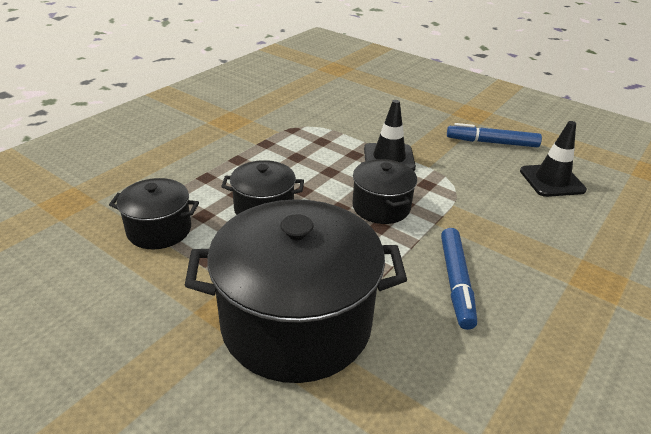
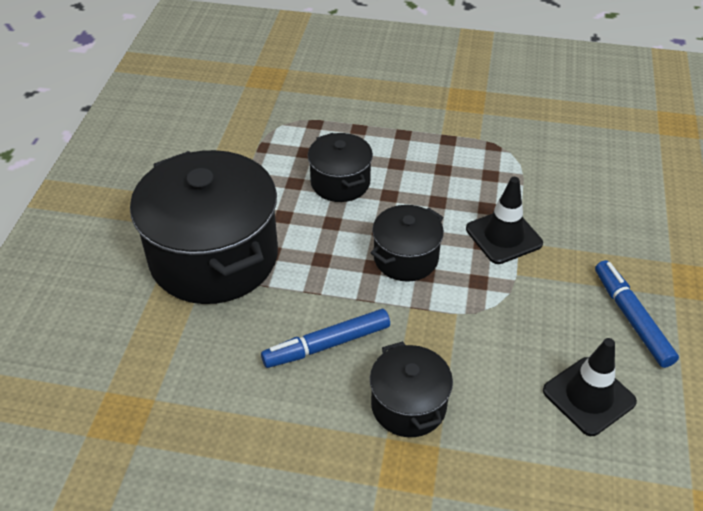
camera: 65 degrees right, 10 degrees up
(159, 230) = (269, 138): black pot -> black pot (408, 405)

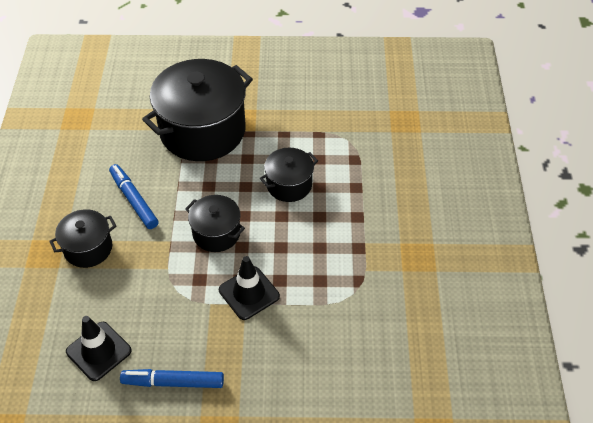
camera: 80 degrees right, 5 degrees up
(631, 318) = (173, 382): blue marker -> blue marker turned 150 degrees counterclockwise

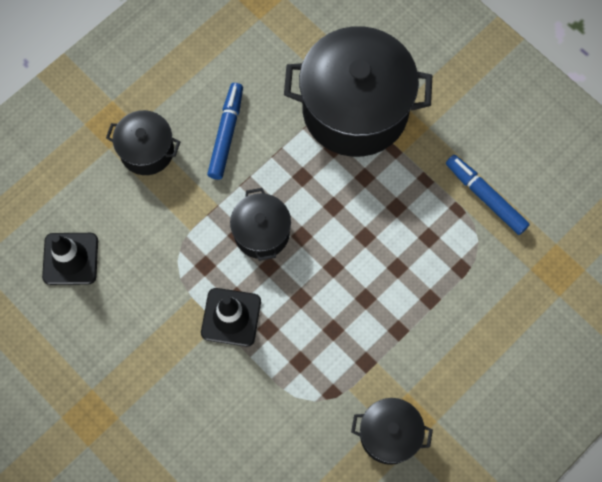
camera: 45 degrees right, 20 degrees up
(173, 382) = (98, 340): blue marker -> blue marker (485, 197)
(289, 185) = (373, 240): black pot -> black pot (389, 434)

